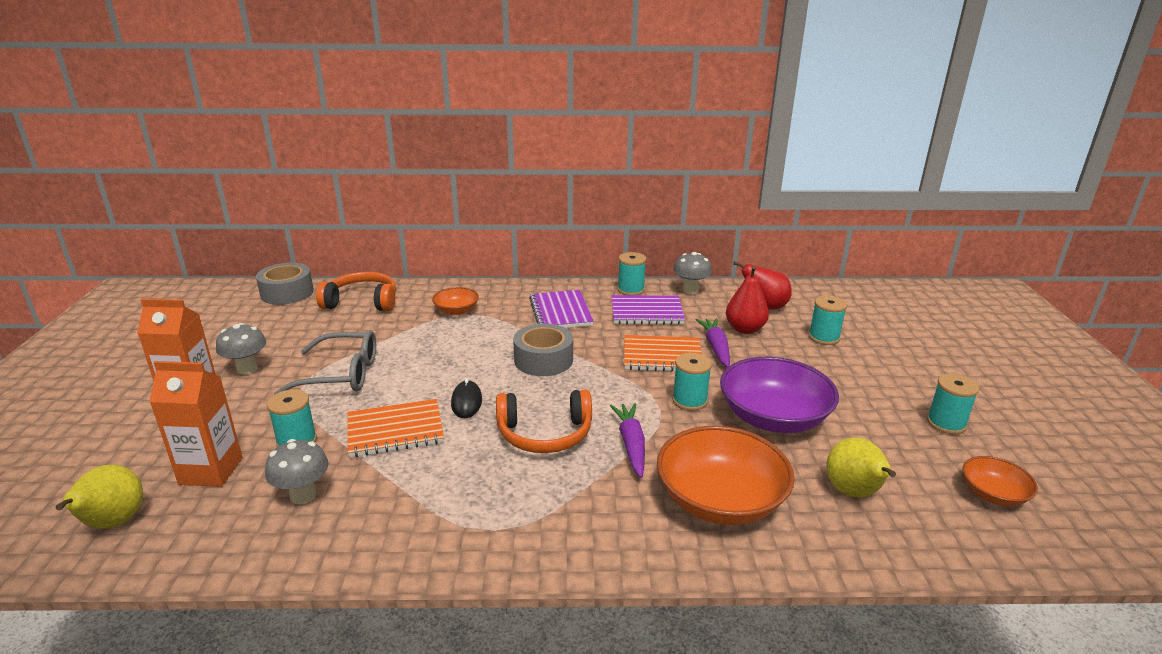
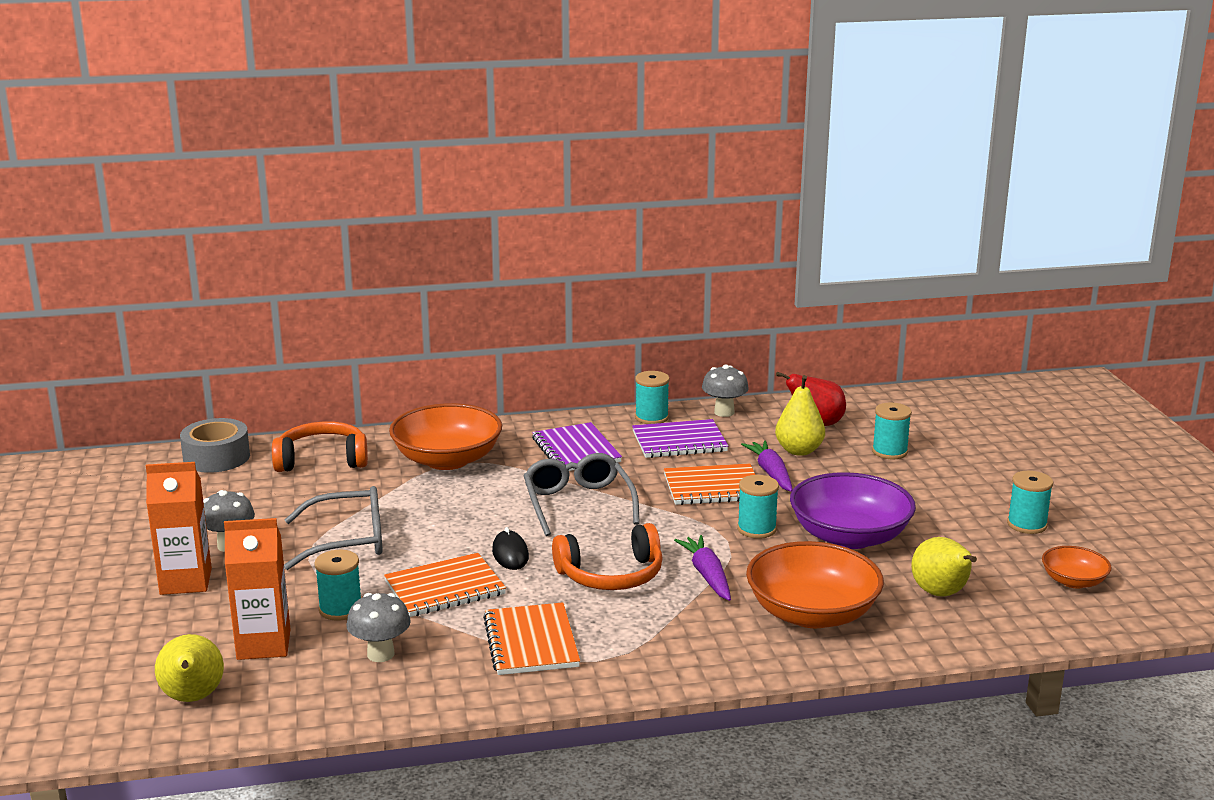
camera: 10 degrees left, 5 degrees down
(443, 499) = (531, 642): none -> orange notebook
(456, 310) = (447, 460): orange bowl -> orange bowl, size x1.95
(543, 360) = (578, 504): grey tape -> grey glasses
(744, 329) = (799, 451): red pear -> yellow pear

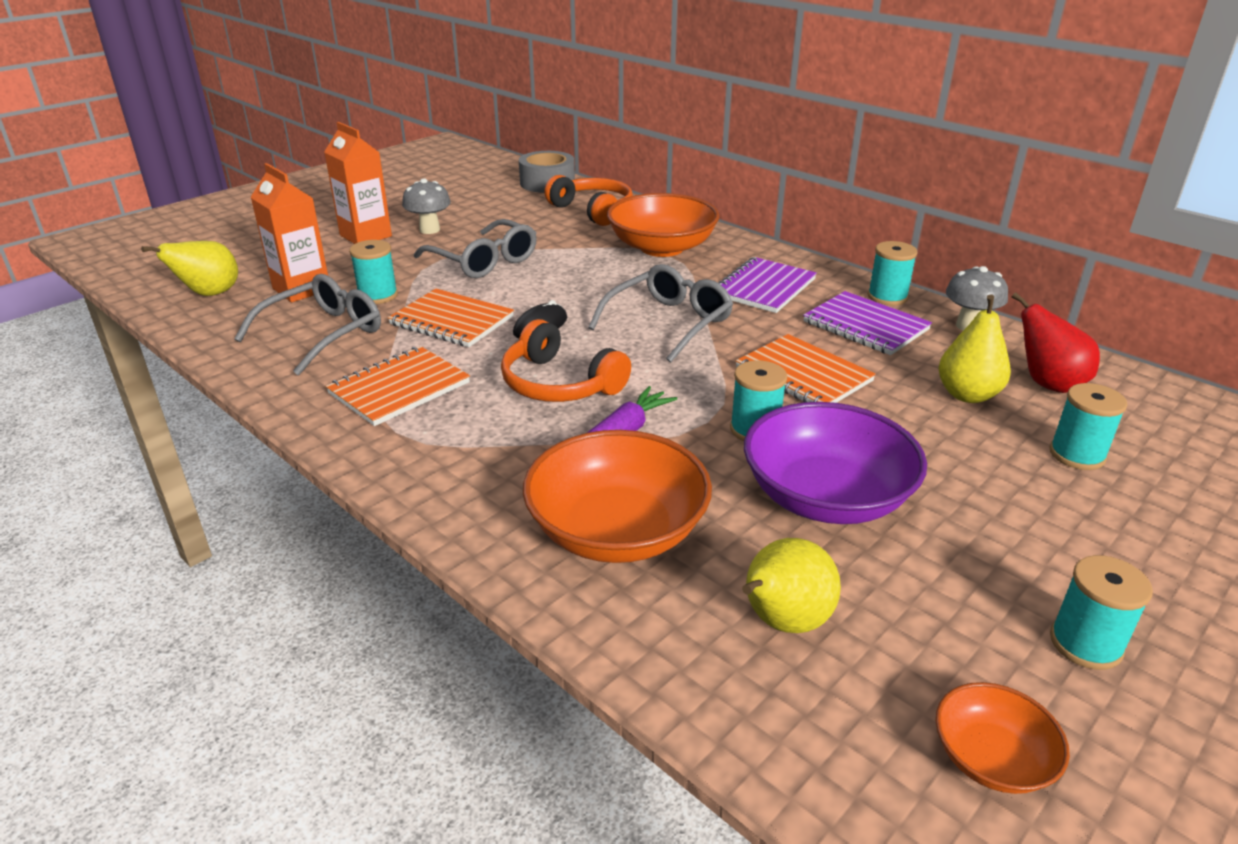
camera: 55 degrees right, 10 degrees up
(380, 654) = (323, 334): grey mushroom -> grey glasses
(771, 473) = (888, 396): purple carrot -> none

